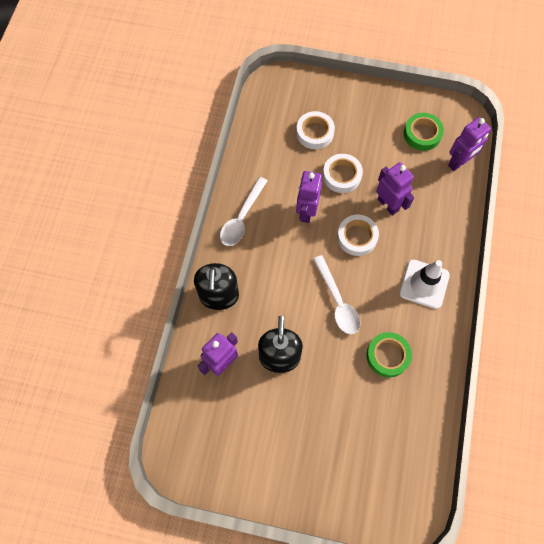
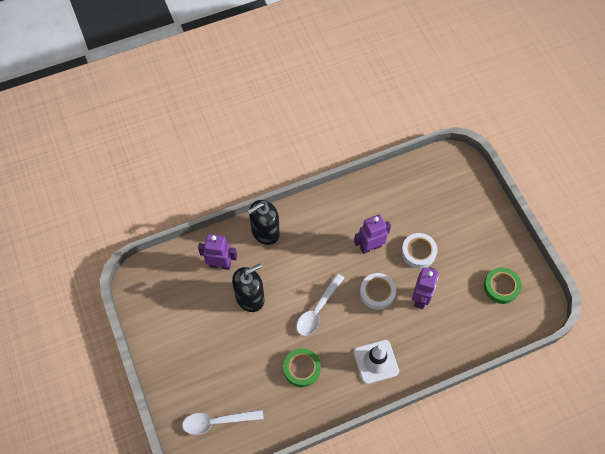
camera: 55 degrees right, 5 degrees down
(242, 218) = (332, 208): white spoon -> white spoon (217, 421)
(315, 133) = (438, 212): white tape -> none
(459, 162) = (499, 328): purple robot -> none

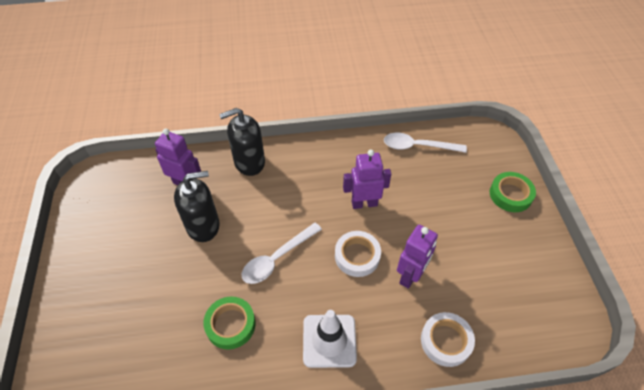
camera: 15 degrees right, 10 degrees down
(217, 421) = (96, 364): white spoon -> white spoon (418, 146)
(418, 252) = (421, 222): white tape -> white tape (446, 341)
(501, 287) = (521, 287): green tape -> green tape (510, 195)

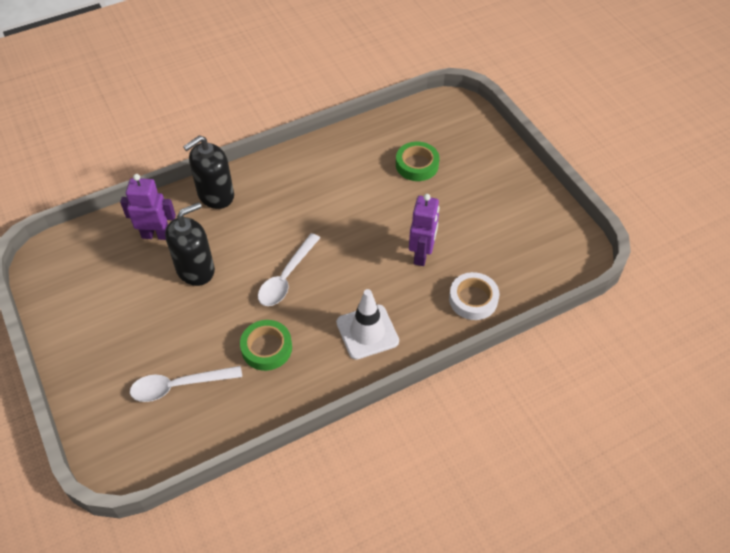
camera: 20 degrees left, 0 degrees up
(357, 256) = (364, 252): white tape -> none
(364, 203) = (352, 202): purple robot -> none
(418, 146) = (385, 133): white spoon -> white spoon (179, 386)
(510, 195) = (490, 155): green tape -> green tape (417, 165)

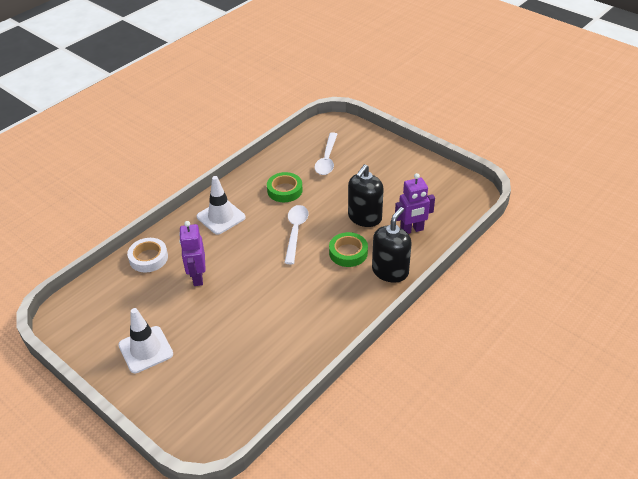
camera: 160 degrees right, 10 degrees down
(179, 386) = (327, 159): white spoon -> white spoon turned 135 degrees clockwise
(417, 165) = (226, 354): green tape -> green tape (348, 253)
(493, 192) = (146, 349): none -> white traffic cone

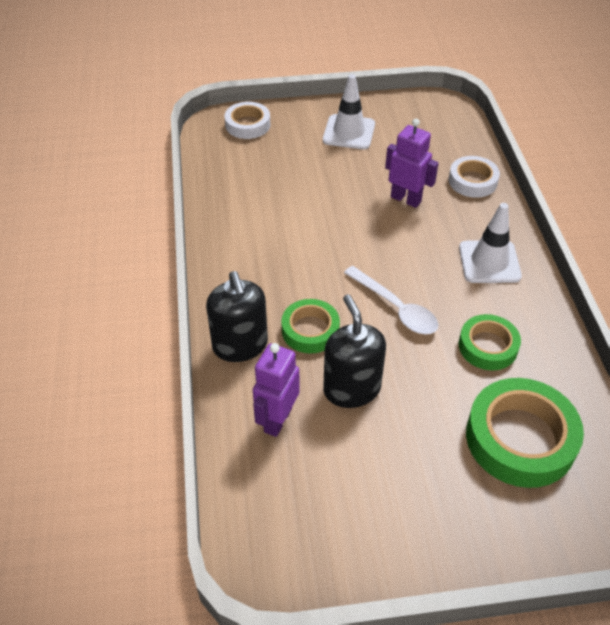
camera: 130 degrees right, 5 degrees up
(190, 419) = (247, 125): none -> white tape
(327, 159) = (520, 438): white spoon -> green tape

